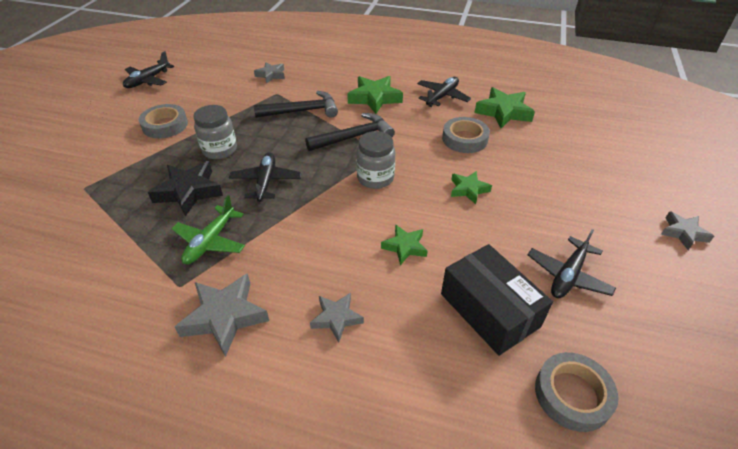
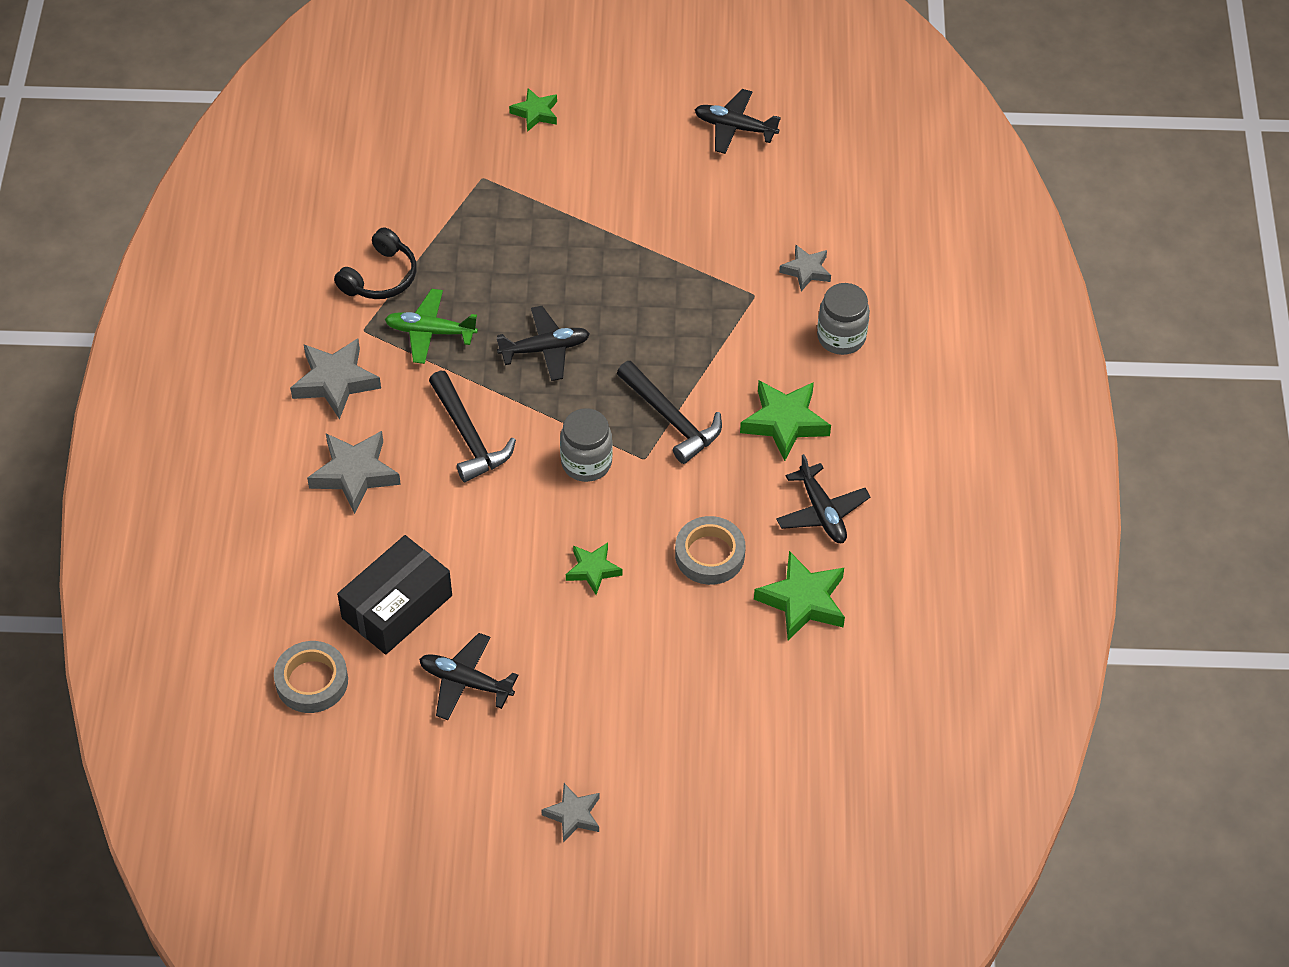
camera: 75 degrees right, 10 degrees up
(130, 265) = (380, 277): none -> black headphones
(165, 125) = (629, 198): grey tape -> none
(189, 191) = (504, 279): black star -> none
(220, 150) = (594, 278): grey jar -> grey jar (841, 337)
(302, 111) = (717, 340): black hammer -> black hammer (469, 436)
(336, 318) = (355, 474): grey star -> grey star, size x1.64
(405, 247) = (469, 516): green star -> green star (535, 113)
(442, 96) = (822, 512): black plane -> black plane turned 45 degrees clockwise

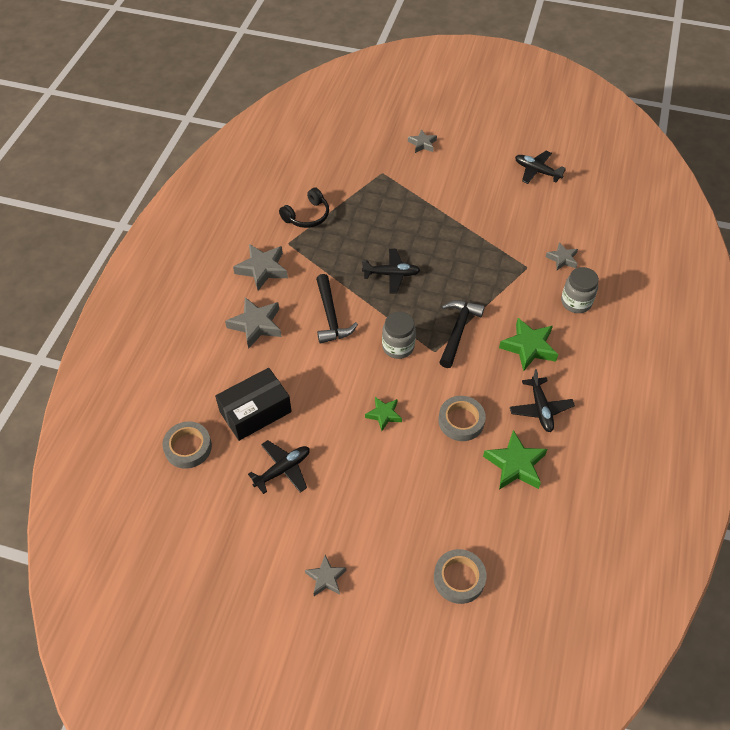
camera: 15 degrees right, 0 degrees up
(430, 332) = (326, 251): green plane -> none
(465, 682) = (283, 470): black plane -> black plane turned 105 degrees clockwise
(535, 113) = (422, 144): green star -> grey star
(671, 419) = (458, 331): black hammer -> black hammer turned 135 degrees counterclockwise
(759, 773) = (459, 578): none -> grey tape

